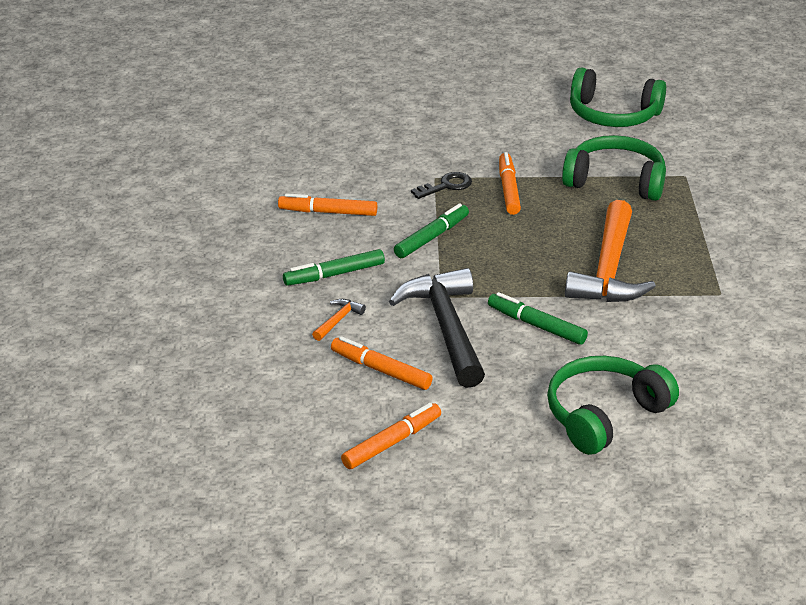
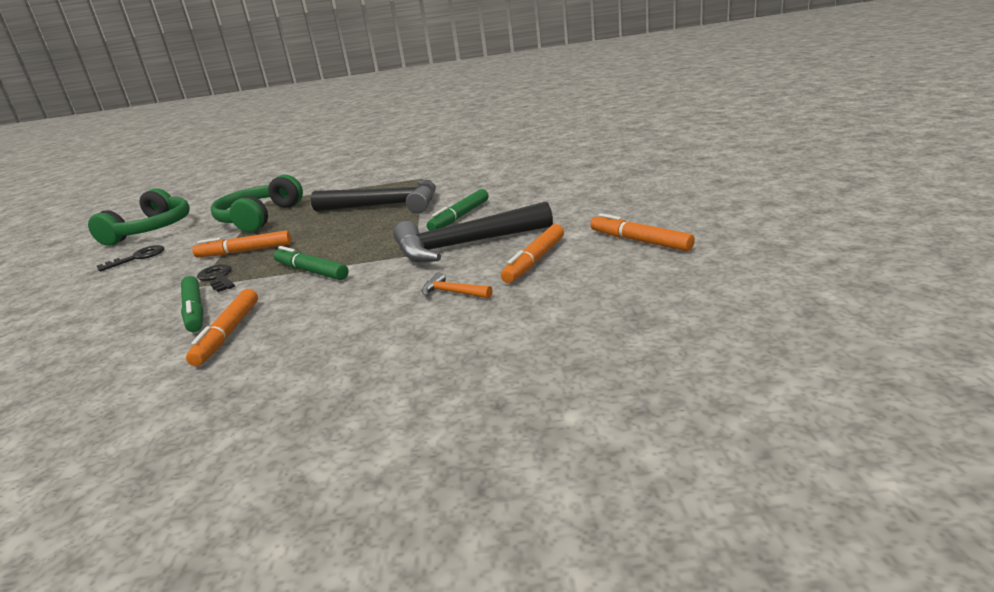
camera: 90 degrees left, 10 degrees down
(334, 274) = (364, 308): green marker -> green marker (194, 311)
(528, 127) = (138, 257): none -> black key
(604, 415) = (567, 187): green headphones -> none
(609, 269) = (386, 206): orange hammer -> black hammer

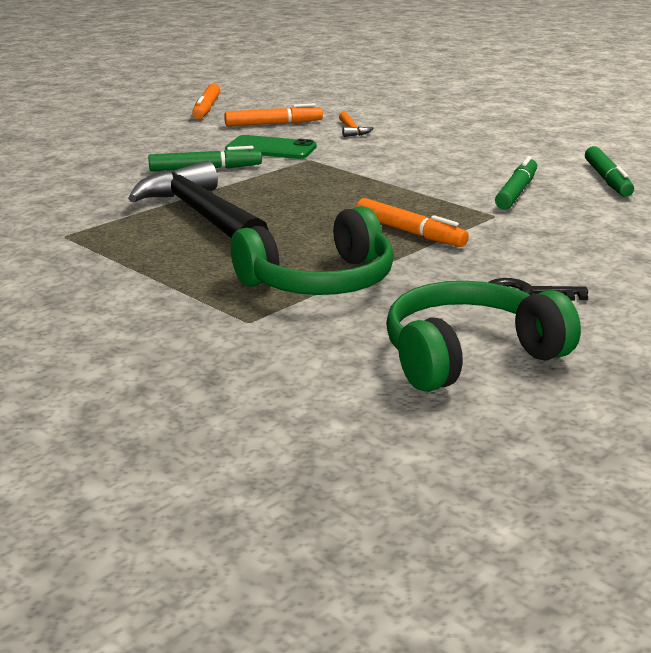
camera: 135 degrees left, 0 degrees up
(218, 278) = (469, 213): black key -> none
(228, 333) = (508, 166): orange marker -> none
(311, 271) = (394, 181): green marker -> green marker (607, 180)
(464, 245) = (271, 149): black hammer -> green phone

